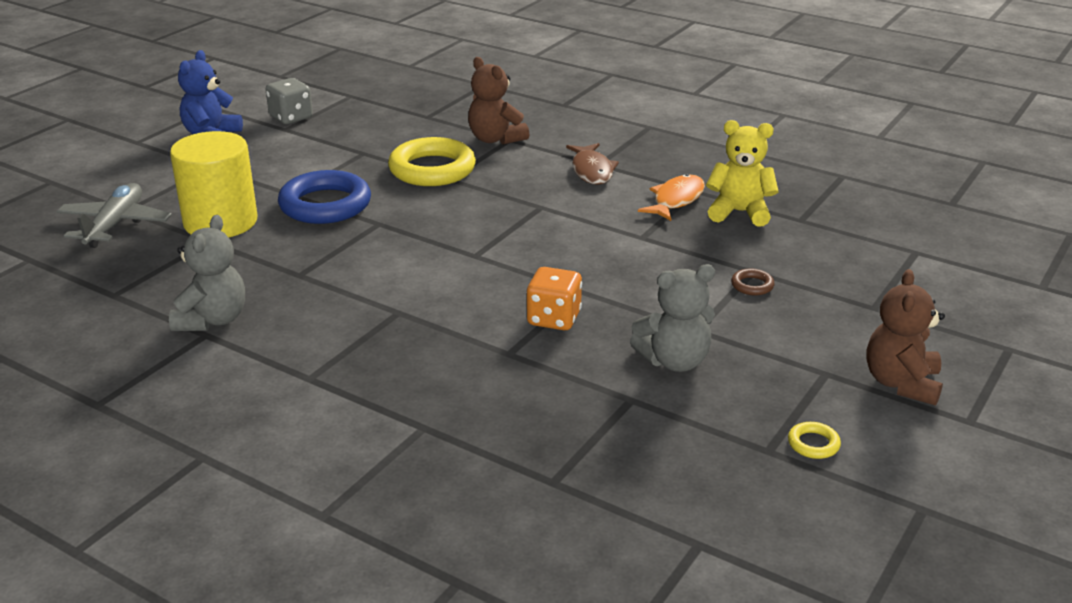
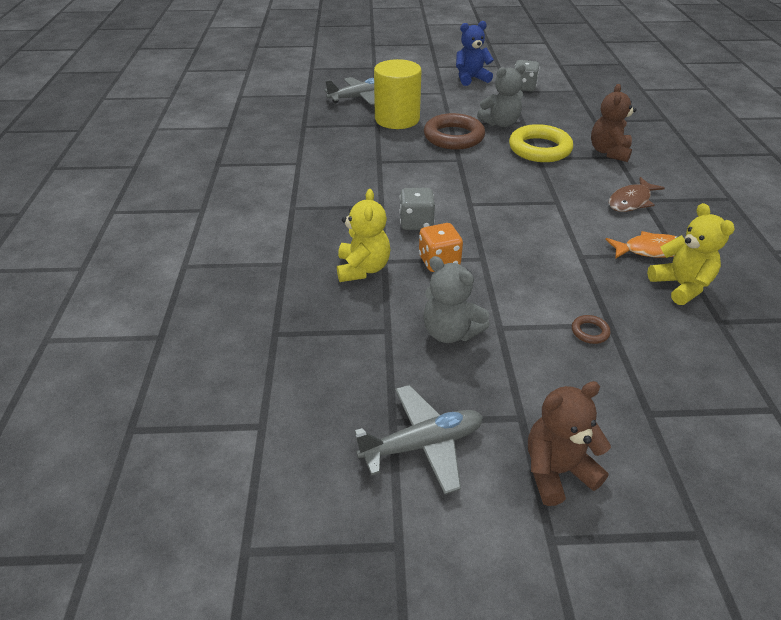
camera: 55 degrees right, 10 degrees up
(213, 320) = (312, 159): grey teddy bear -> grey teddy bear (500, 123)
(325, 205) = (453, 137): blue ring -> brown ring
(465, 303) = (416, 223): none -> grey dice
(506, 373) = (363, 269): none -> yellow teddy bear
(813, 444) = (422, 444): yellow ring -> grey plane

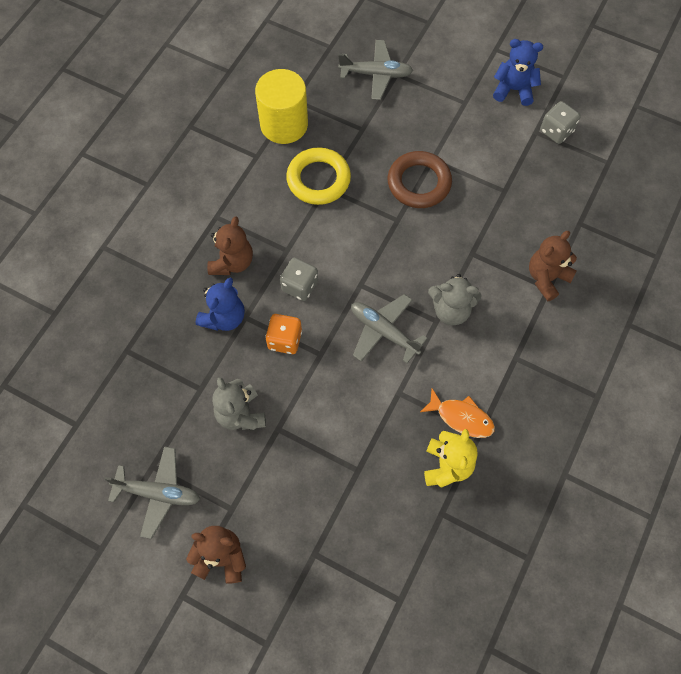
camera: 30 degrees right, 25 degrees up
(335, 230) = (232, 262): none -> brown teddy bear
(363, 269) = (224, 317): yellow teddy bear -> blue teddy bear
(397, 119) = (386, 129): yellow cylinder -> yellow cylinder (284, 124)
(500, 123) = (480, 183): grey teddy bear -> grey teddy bear (451, 310)
(522, 223) = (383, 331): none -> grey plane
(539, 149) = (484, 240): yellow ring -> yellow ring (318, 179)
(590, 332) = (337, 468): brown ring -> none
(631, 201) = (502, 353): brown fish -> none

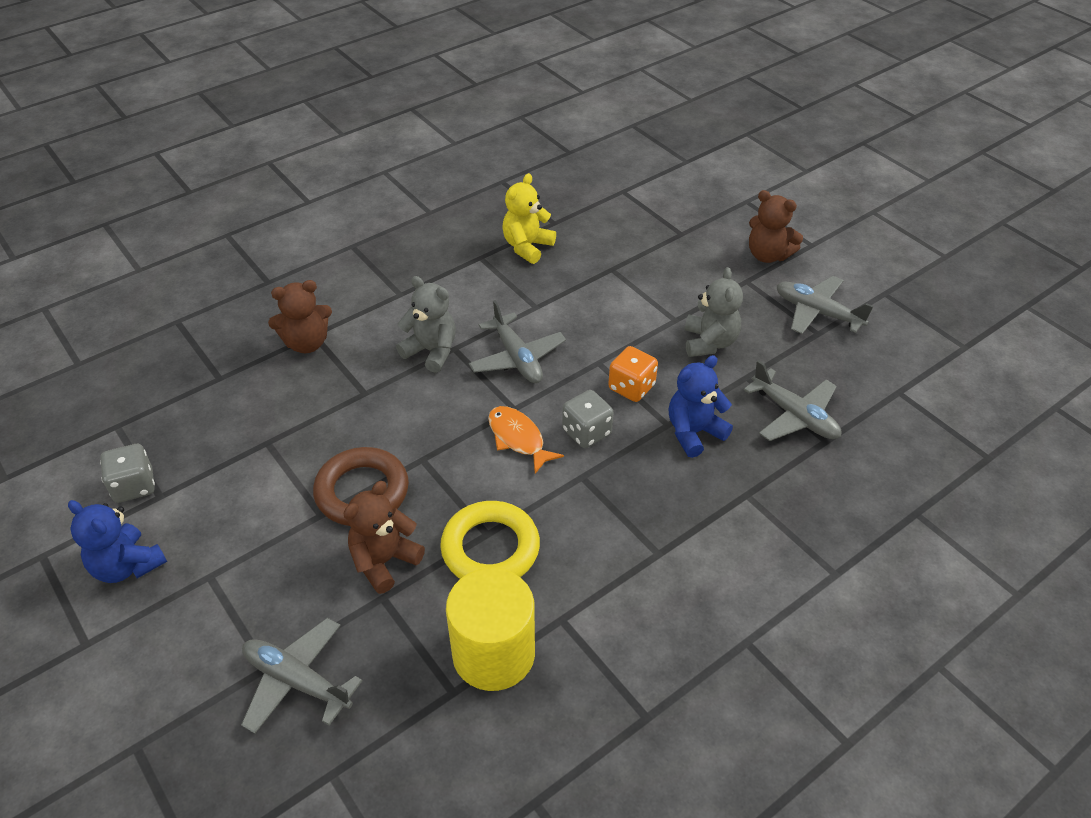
camera: 155 degrees left, 20 degrees down
(154, 364) = (794, 415): none -> grey plane
(232, 262) = (659, 488): brown teddy bear -> brown teddy bear (384, 561)
(461, 417) = (489, 271): orange fish -> orange fish (518, 438)

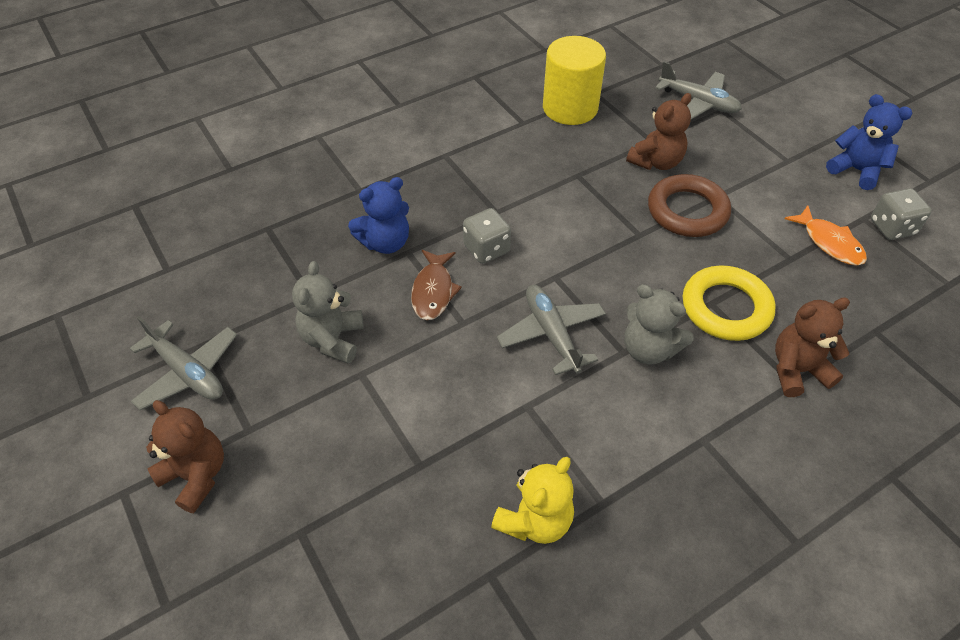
camera: 175 degrees left, 5 degrees up
(490, 548) = (574, 165): yellow ring -> yellow ring (726, 308)
(518, 438) = (551, 247): orange fish -> orange fish (829, 242)
(631, 387) = (433, 291): orange dice -> brown fish
(794, 415) = (283, 252): grey plane -> none

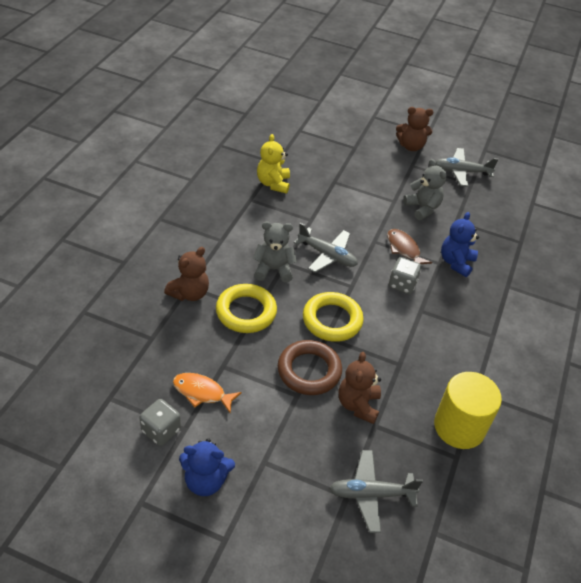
camera: 140 degrees right, 5 degrees down
(617, 249) = (332, 320): none -> yellow ring

